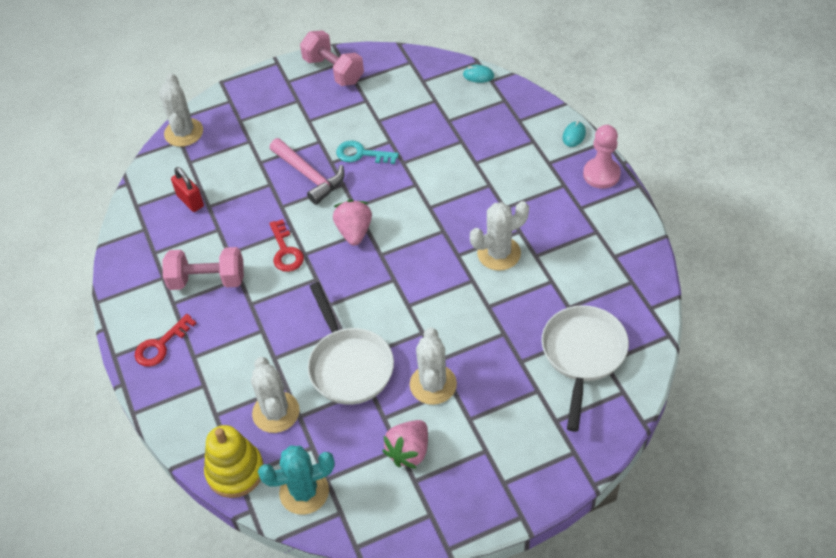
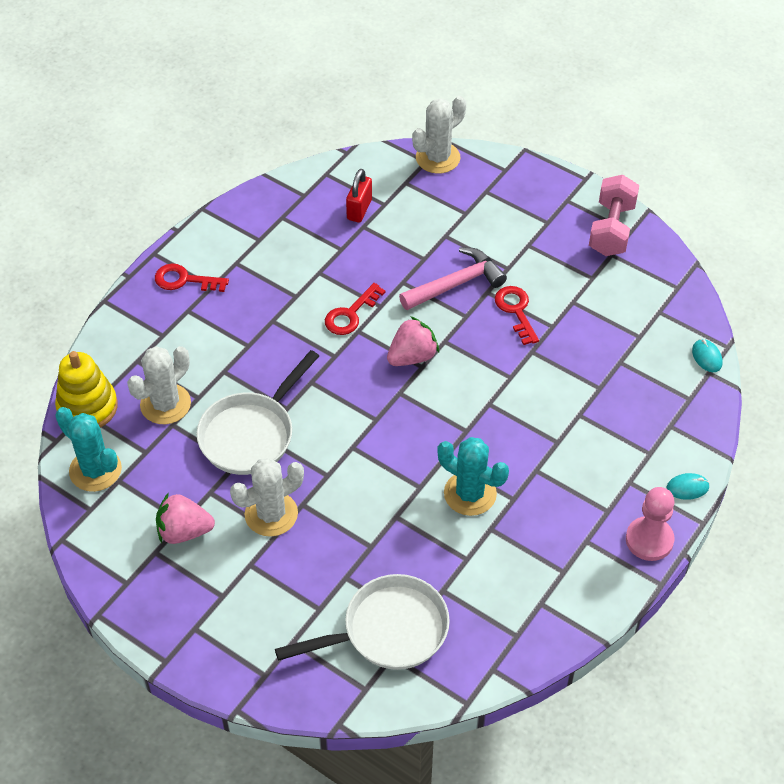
camera: 55 degrees right, 0 degrees up
(207, 280) = (277, 273): pink dumbbell -> none
(309, 176) = (456, 284): pink hammer -> pink hammer turned 135 degrees counterclockwise
(361, 154) = (516, 311): turquoise key -> red key
(499, 253) = (470, 494): white cactus -> turquoise cactus

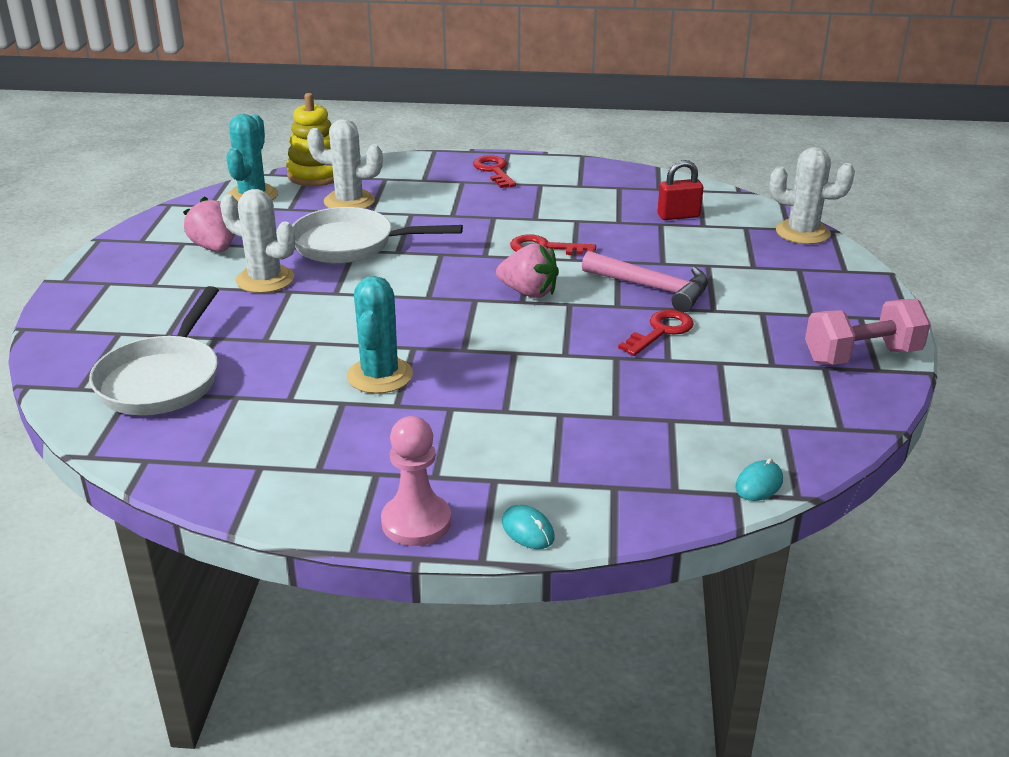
camera: 60 degrees right, 20 degrees down
(388, 630) = (162, 380): white pan -> white pan turned 60 degrees clockwise

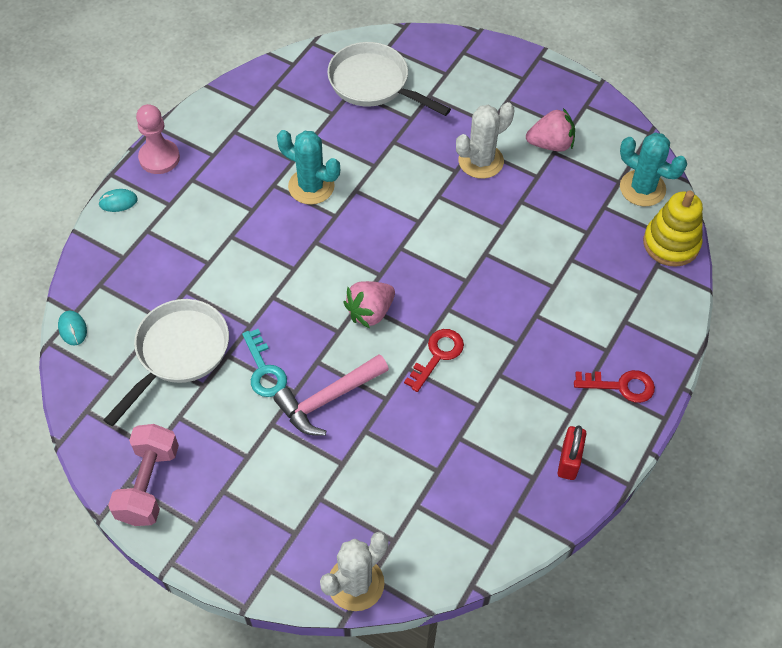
camera: 115 degrees right, 25 degrees up
(349, 201) = (599, 250): white cactus -> none
(351, 244) = (513, 227): white pan -> white pan (179, 352)
(661, 331) = (264, 370): red key -> turquoise key
(678, 216) = (445, 494): red padlock -> red padlock (569, 461)

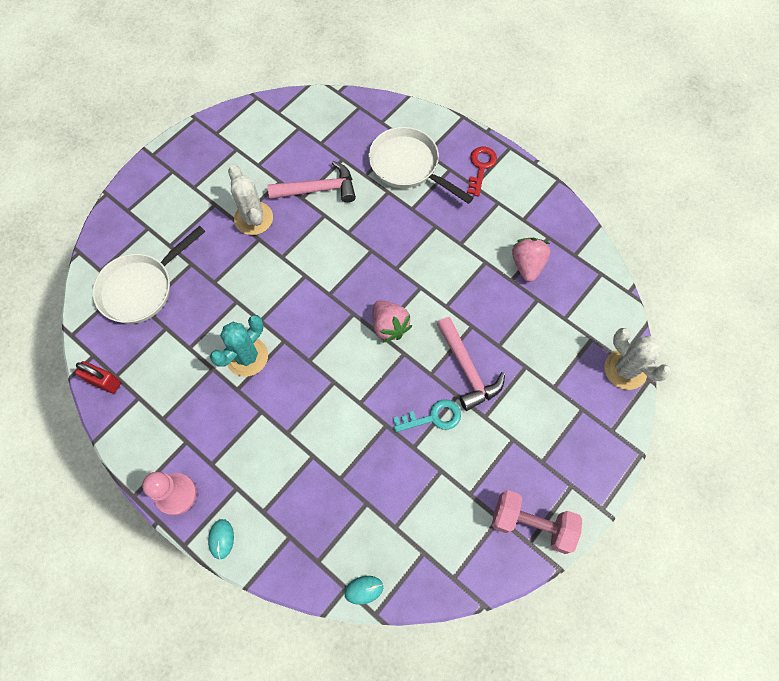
camera: 80 degrees left, 10 degrees up
(179, 352) = (405, 489): white pan -> white pan (408, 166)
(437, 355) = (438, 282): red key -> none
(537, 215) = (319, 189): none -> pink hammer
(550, 144) = (249, 165): pink strawberry -> pink strawberry (527, 265)
(569, 461) = (537, 212): red padlock -> red padlock (104, 382)
(642, 188) = (309, 114): turquoise cactus -> none
(671, 243) = (364, 108): yellow stacking toy -> none

